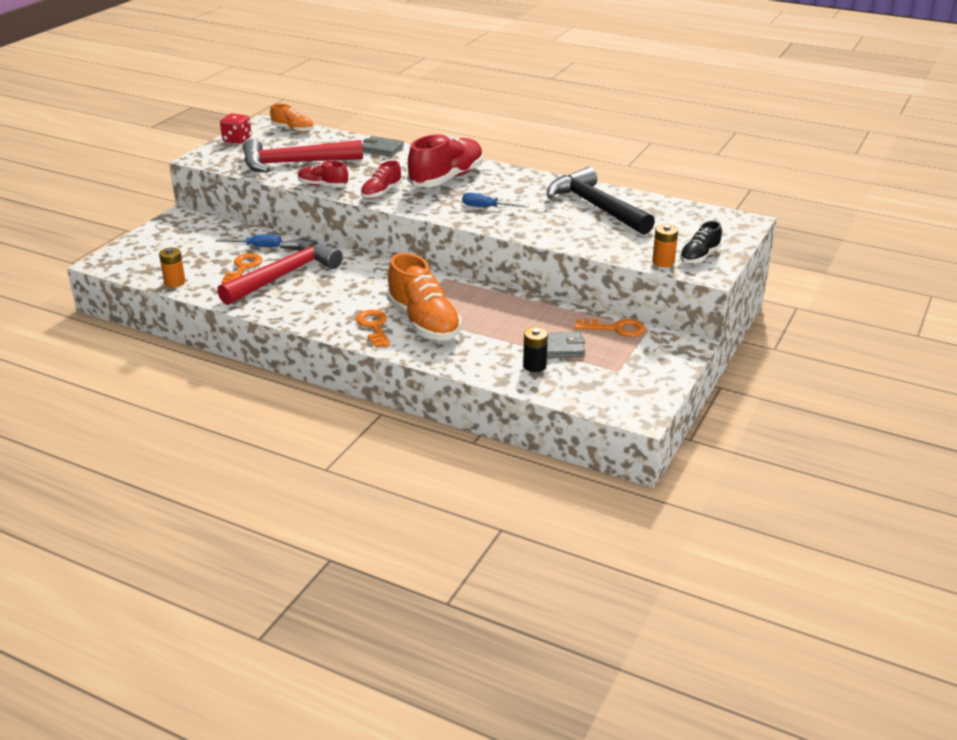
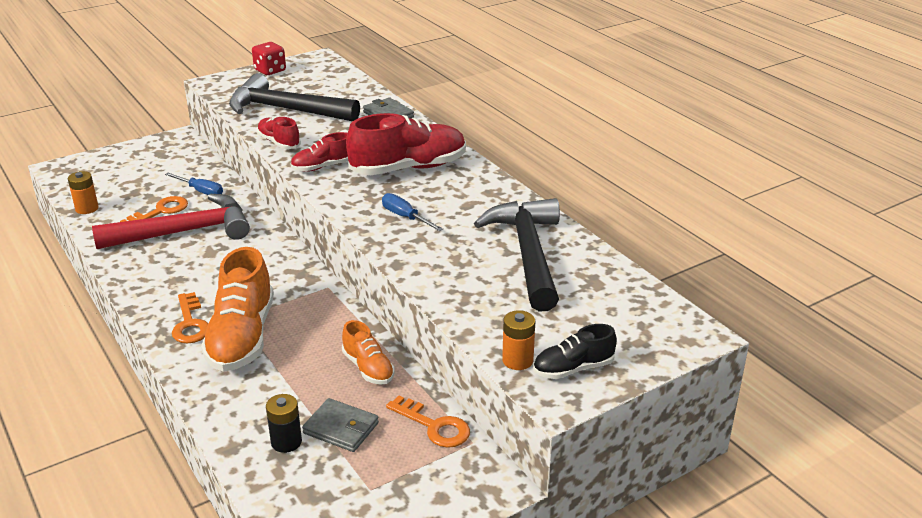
camera: 30 degrees right, 0 degrees up
(293, 130) = (333, 72): orange shoe -> orange shoe (368, 368)
(294, 163) = (286, 110): red hammer -> black hammer
(374, 326) = (190, 323): orange key -> orange key turned 150 degrees clockwise

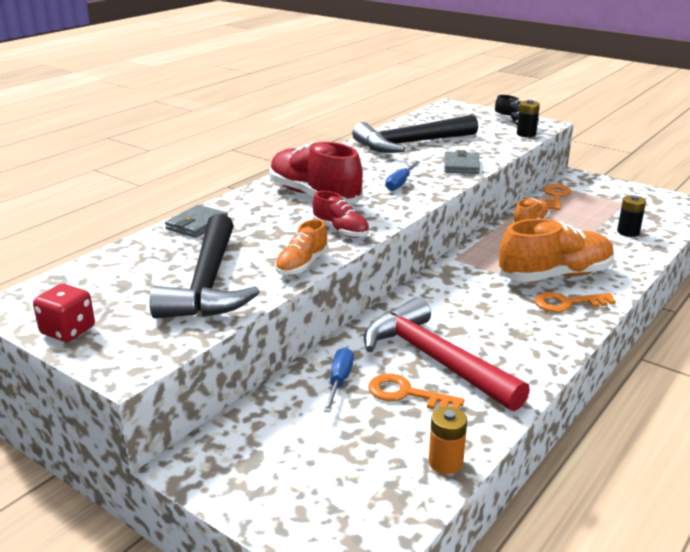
camera: 110 degrees left, 5 degrees down
(190, 323) = (567, 303): orange key -> orange key turned 150 degrees counterclockwise
(279, 143) = (302, 265): red shoe -> orange shoe
(341, 428) = (594, 219): grey wallet -> grey wallet (461, 166)
(517, 360) = (526, 134): orange battery -> black battery

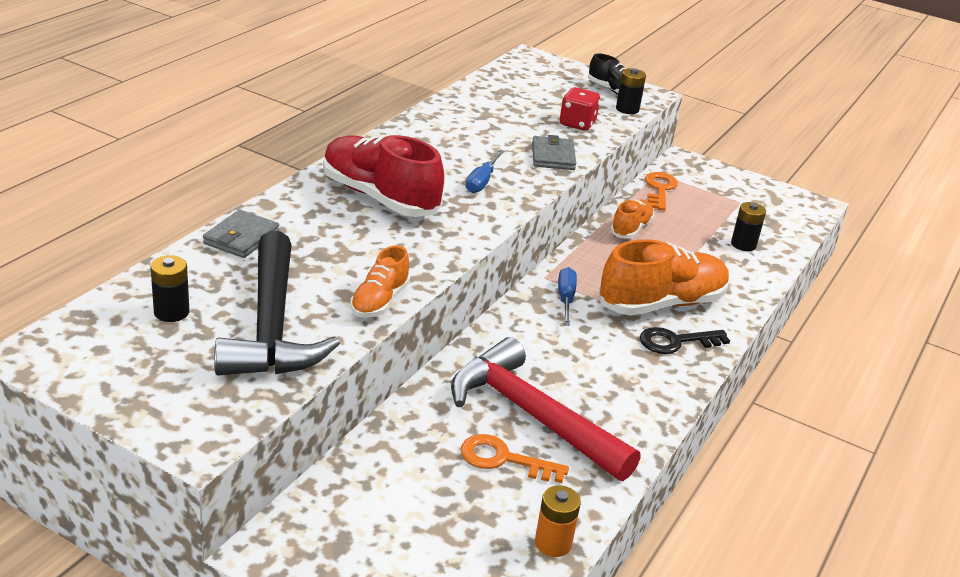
camera: 10 degrees left, 5 degrees up
(68, 331) = (116, 391): red dice -> red dice (577, 124)
(128, 275) = (171, 312): none -> black battery
(339, 381) = (426, 443): blue screwdriver -> blue screwdriver (565, 299)
(340, 231) = (419, 252): red shoe -> none
(411, 143) = (488, 118): black hammer -> none
(567, 303) = (676, 342): orange key -> black key

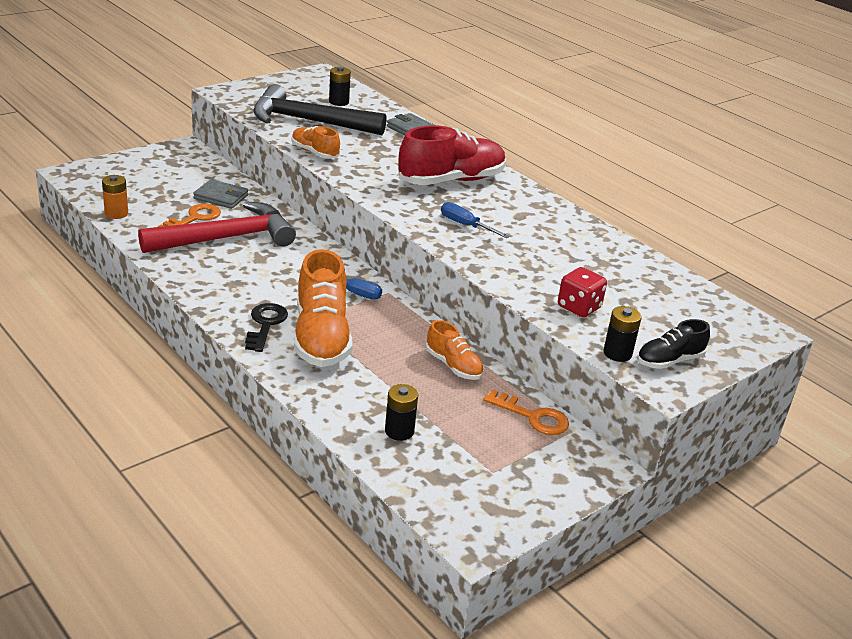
camera: 110 degrees right, 0 degrees up
(553, 156) = (506, 271): grey wallet -> grey wallet (221, 197)

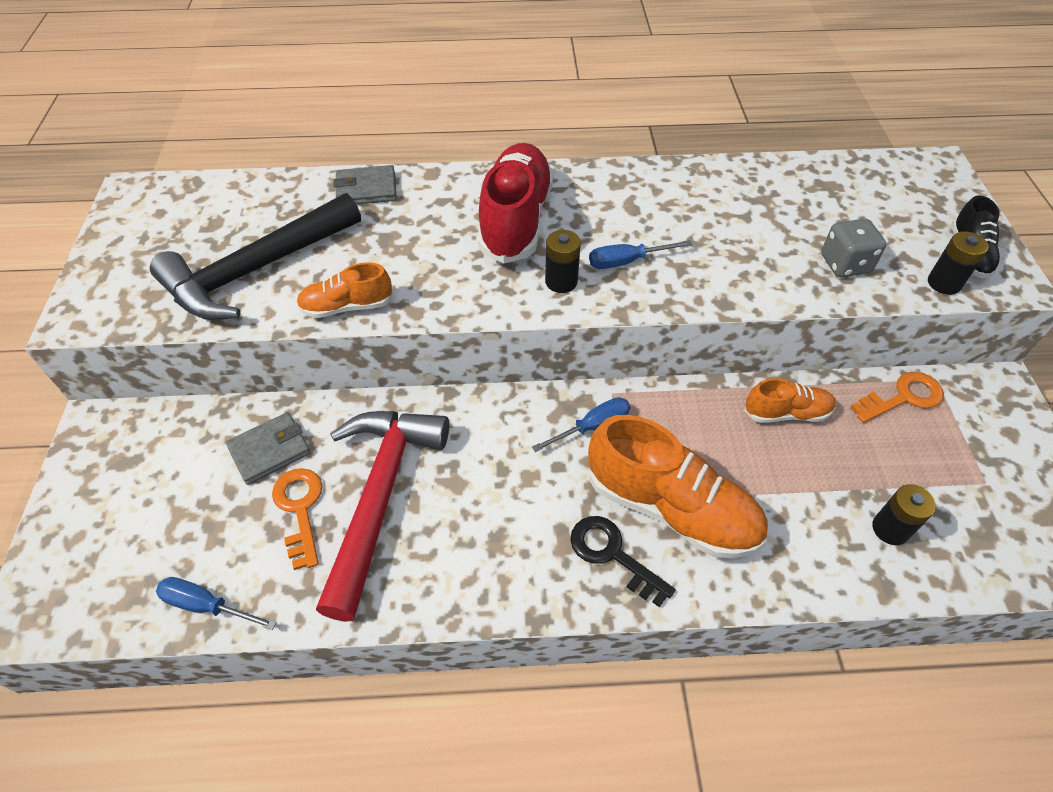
camera: 50 degrees left, 20 degrees up
(116, 213) = (207, 606): orange battery -> blue screwdriver
(339, 102) = (231, 216): black battery -> black battery (561, 282)
(579, 307) = (845, 264): red dice -> grey dice

